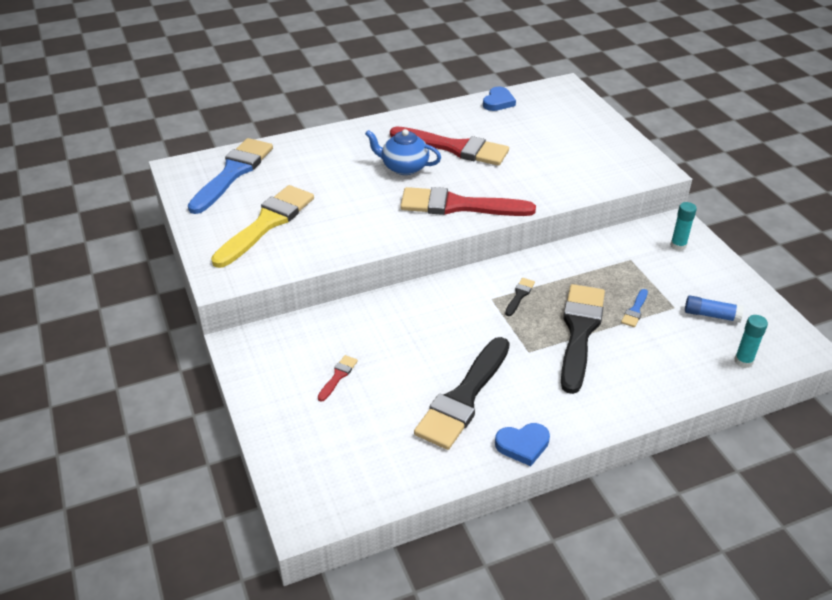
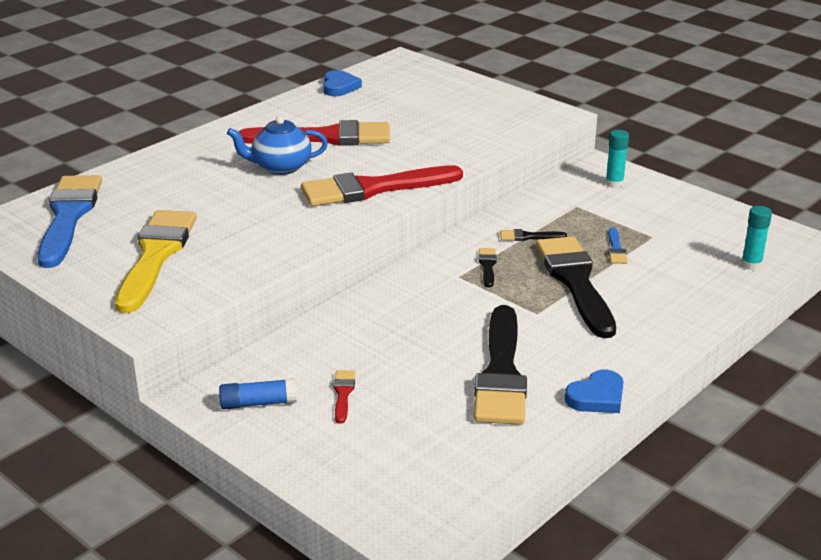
camera: 25 degrees left, 10 degrees down
(570, 277) = (528, 237): none -> black brush
(711, 315) = (692, 234): blue glue stick -> blue glue stick (258, 403)

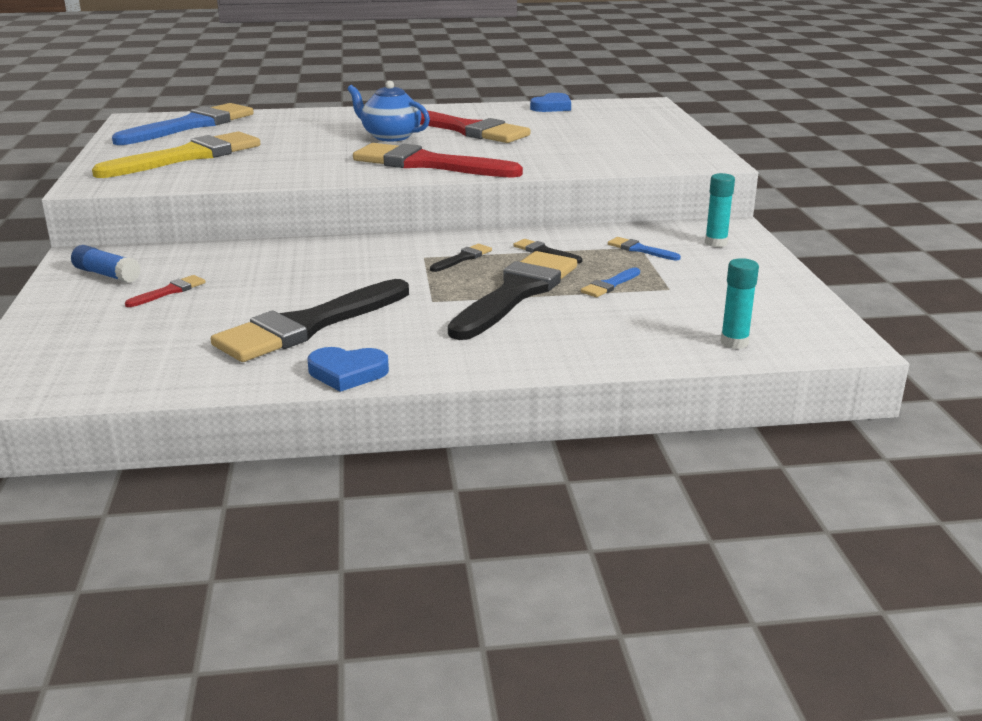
camera: 40 degrees right, 5 degrees down
(581, 209) = (640, 249): none -> blue brush

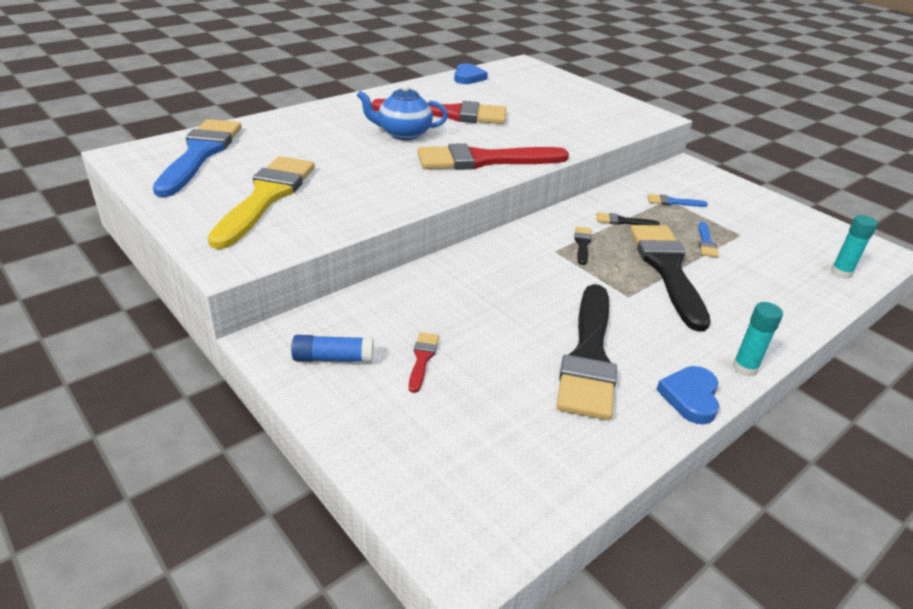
camera: 35 degrees left, 10 degrees up
(347, 373) = (690, 397): blue heart -> blue heart turned 135 degrees clockwise
(716, 243) = (702, 183): turquoise glue stick -> turquoise glue stick (744, 368)

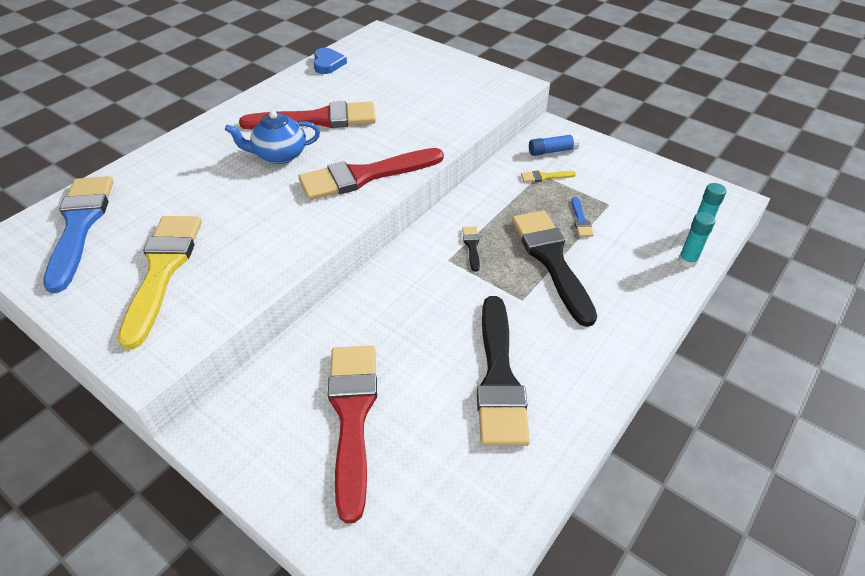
camera: 10 degrees left, 10 degrees up
(333, 358) = (270, 435): blue glue stick -> blue glue stick (552, 151)
(422, 359) = (352, 416): red brush -> red brush, size x2.46
(622, 221) = (503, 210): black brush -> none
(672, 202) = (544, 177): blue brush -> yellow brush
(690, 397) = (591, 402): blue heart -> none
(744, 368) = (632, 359): turquoise glue stick -> turquoise glue stick (687, 261)

